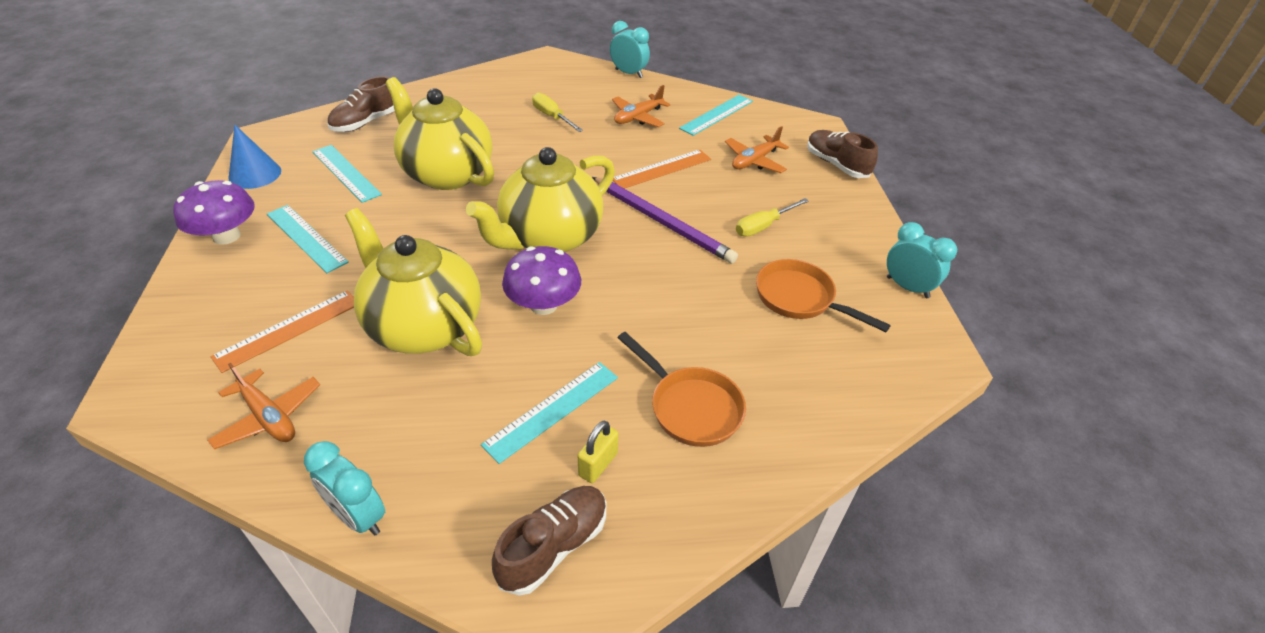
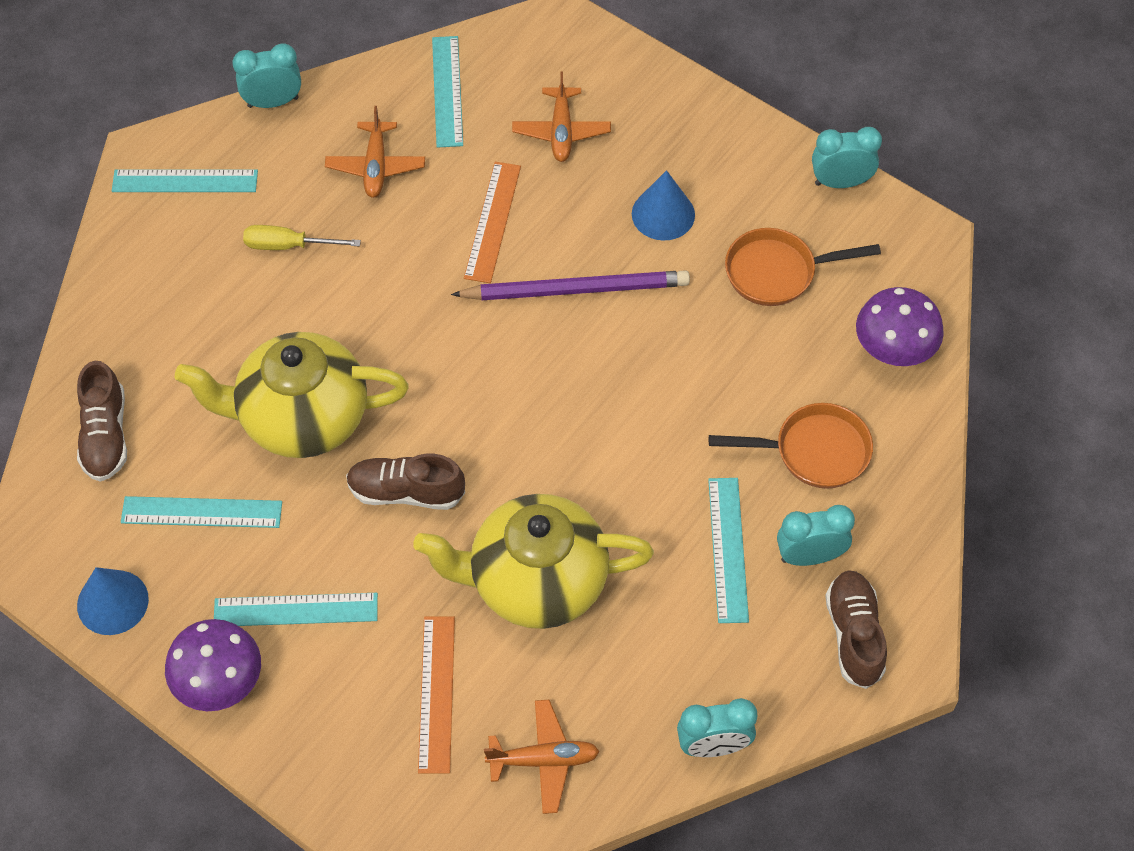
camera: 45 degrees left, 15 degrees up
(543, 305) = (598, 470): purple mushroom -> purple mushroom (894, 348)
(548, 73) = (185, 181): none -> turquoise ruler
(549, 237) = (506, 399): yellow teapot -> none
(598, 464) = (809, 556): yellow padlock -> turquoise clock
(763, 226) = (663, 214): yellow screwdriver -> blue cone
(836, 164) = (637, 69): brown shoe -> brown shoe (406, 492)

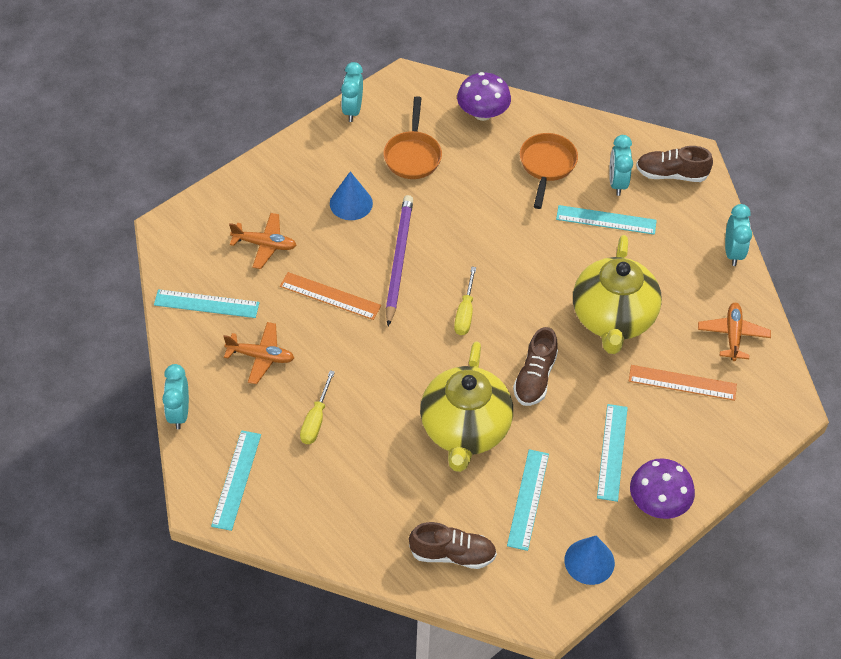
camera: 80 degrees left, 5 degrees down
(502, 387) = (465, 312): none -> yellow screwdriver

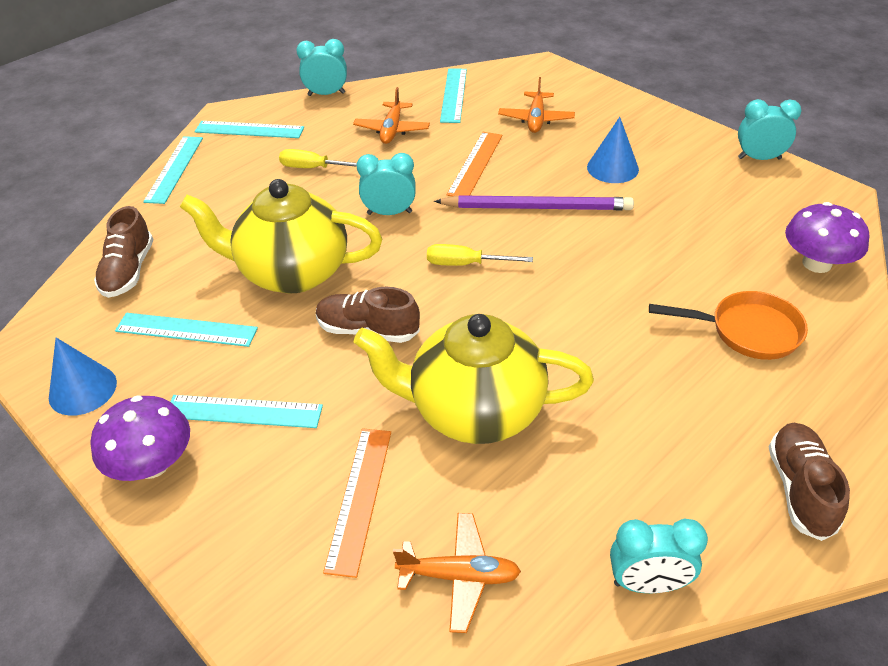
camera: 90 degrees right, 10 degrees down
(413, 155) = (708, 208): orange pan -> none
(606, 220) = (665, 401): turquoise ruler -> turquoise ruler (174, 169)
(617, 183) = (748, 414): turquoise clock -> turquoise clock (389, 213)

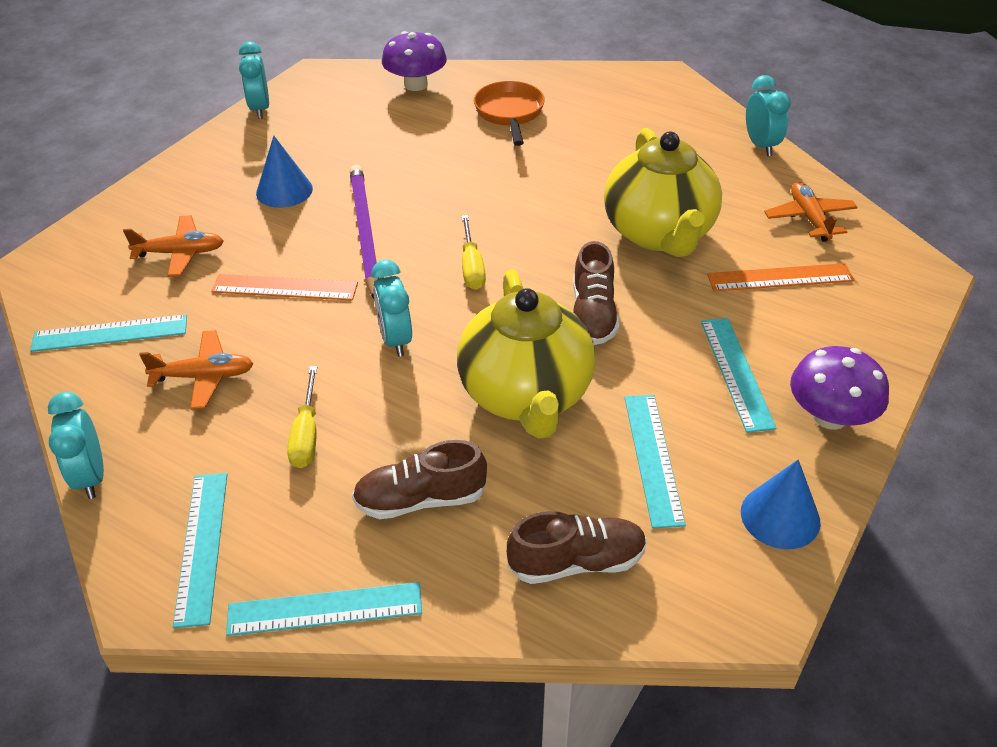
camera: 105 degrees left, 0 degrees up
(800, 489) = (653, 95): brown shoe -> brown shoe (420, 499)

